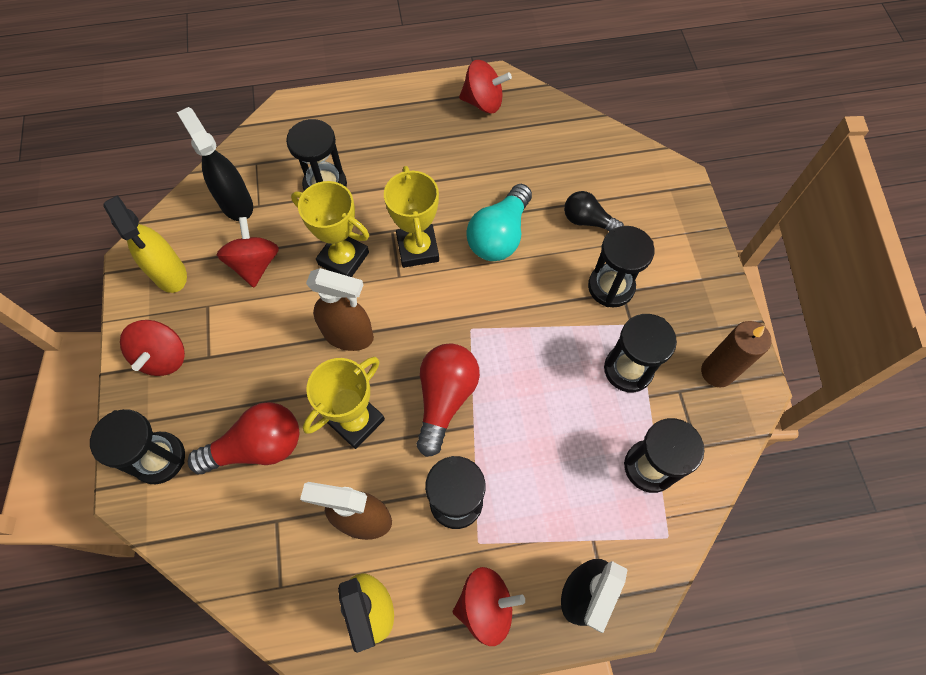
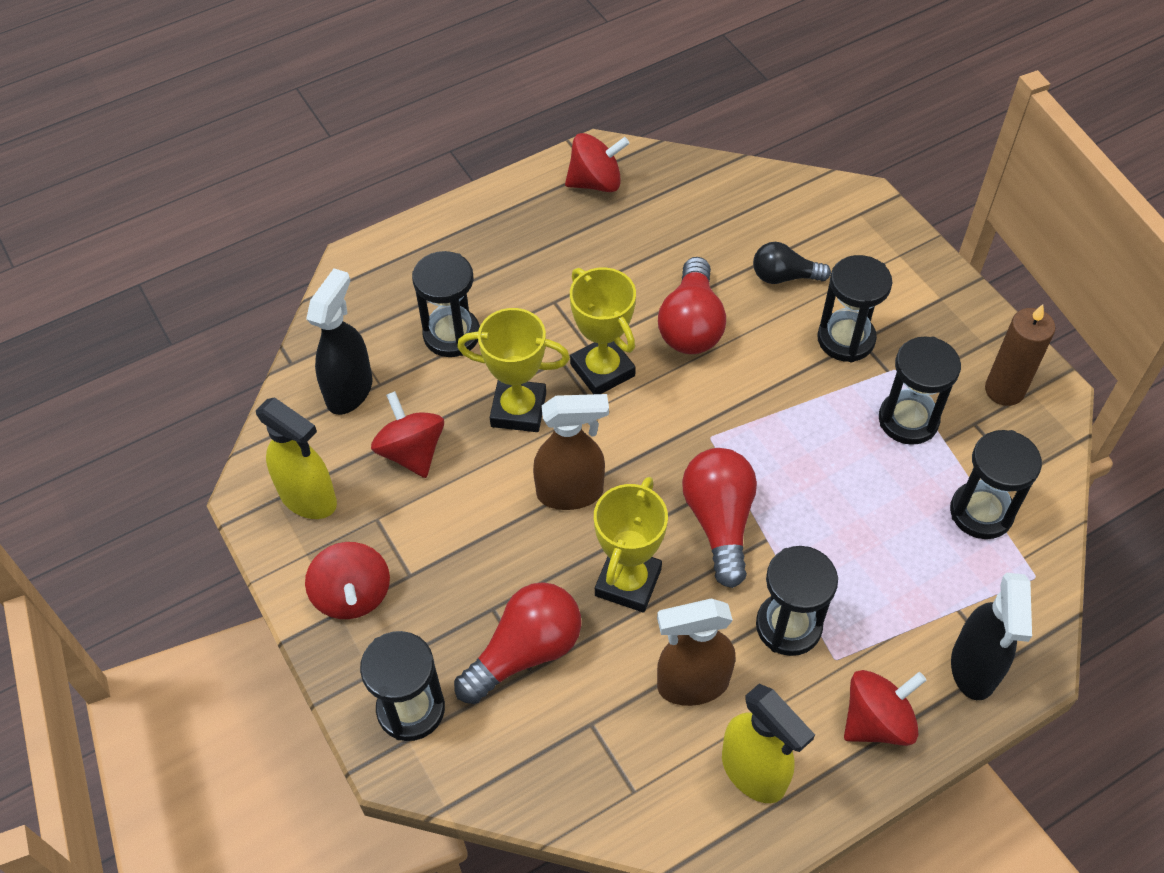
camera: 20 degrees left, 10 degrees down
(236, 203) = (350, 391): black spray bottle -> black spray bottle turned 75 degrees clockwise
(499, 235) = (691, 324): turquoise light bulb -> red light bulb

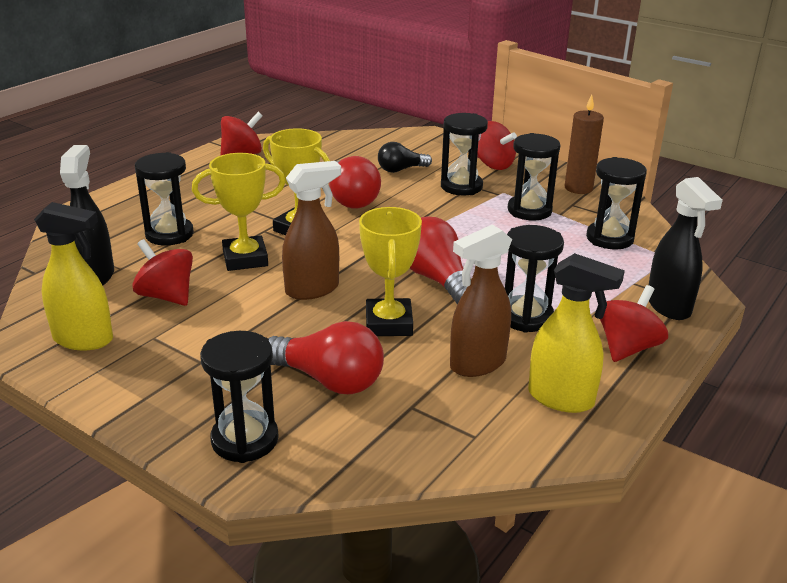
camera: 25 degrees left, 25 degrees down
(352, 595) = (152, 385): red spinning top -> red spinning top (493, 164)
(525, 652) = (329, 380): red light bulb -> red light bulb turned 90 degrees clockwise

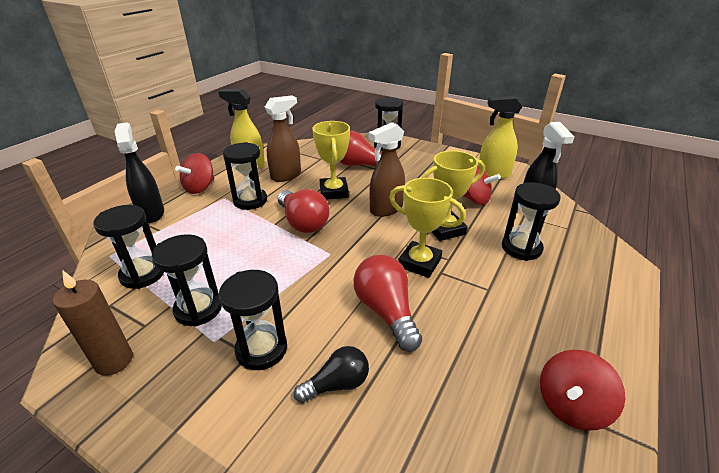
camera: 175 degrees right, 5 degrees up
(493, 164) = (202, 416): red spinning top -> none

